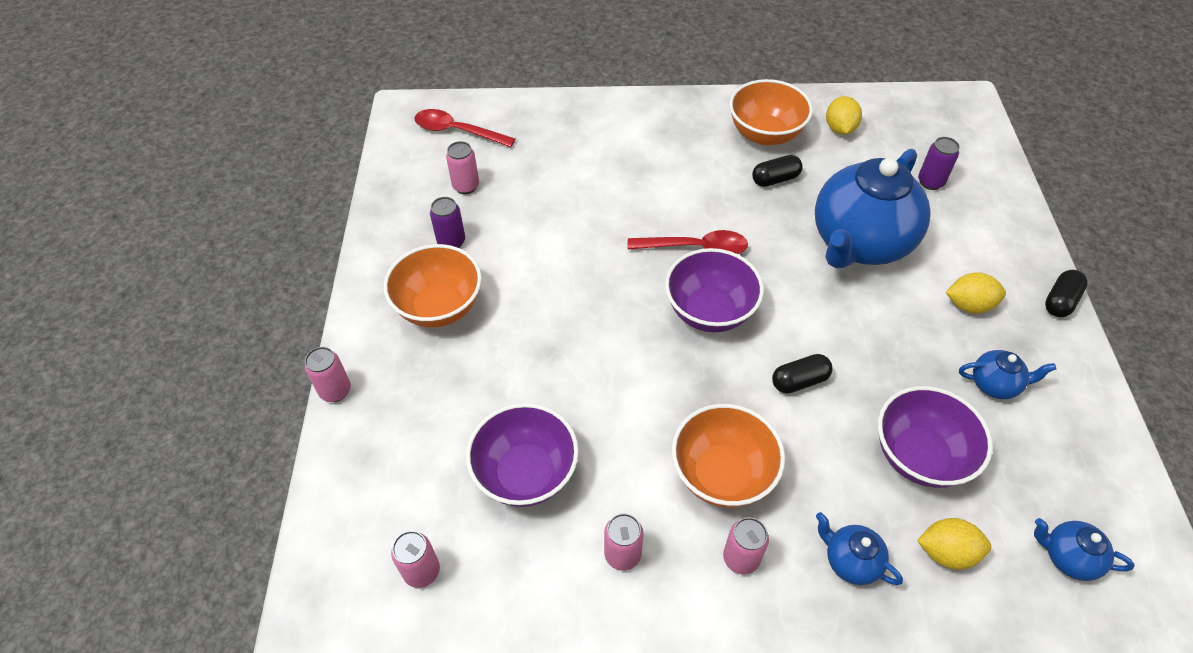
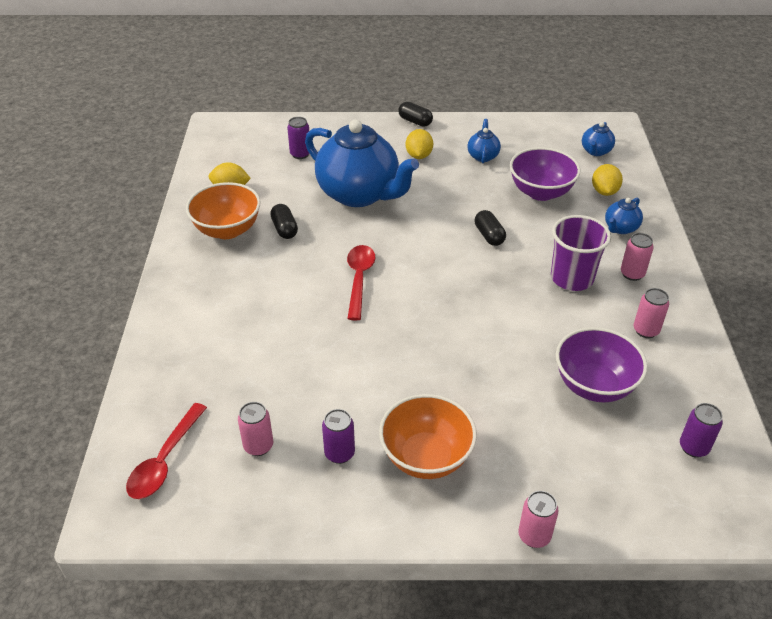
camera: 90 degrees left, 10 degrees down
(422, 571) = (693, 447): pink can -> purple can
(709, 311) = (427, 275): purple bowl -> none
(722, 474) = (572, 278): orange bowl -> purple cup

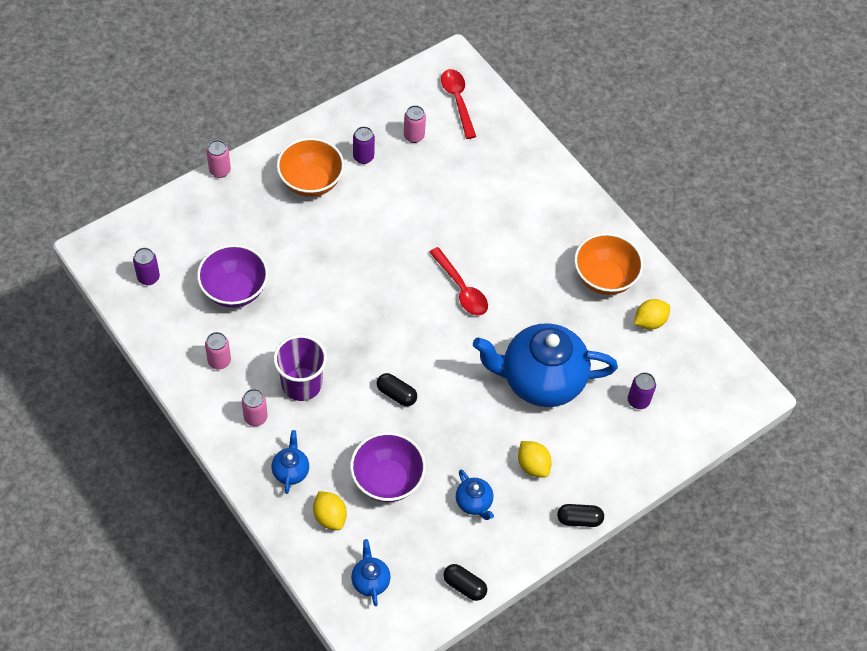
camera: 140 degrees right, 15 degrees up
(284, 229) = (562, 305): black capsule -> black capsule (464, 586)

